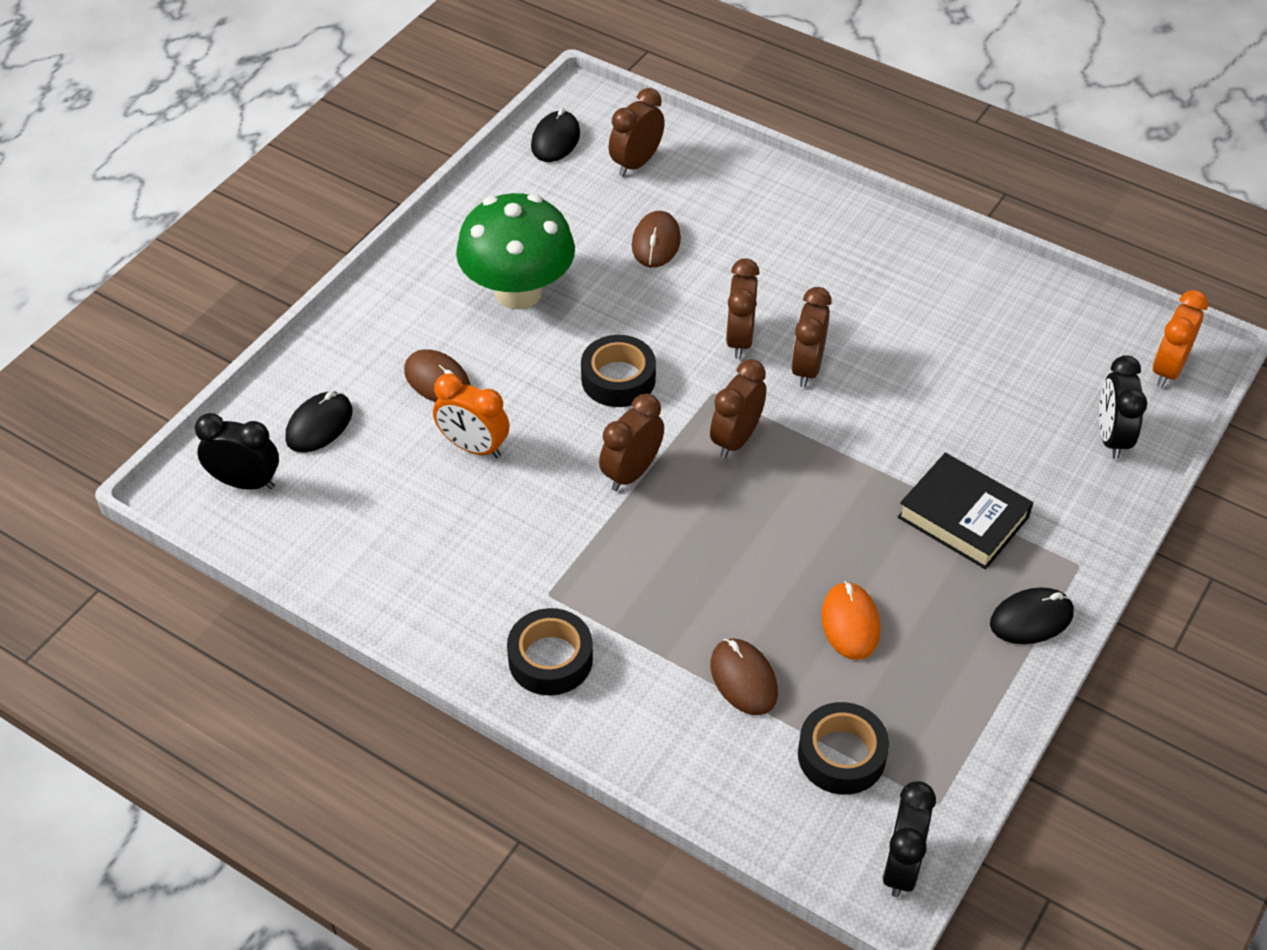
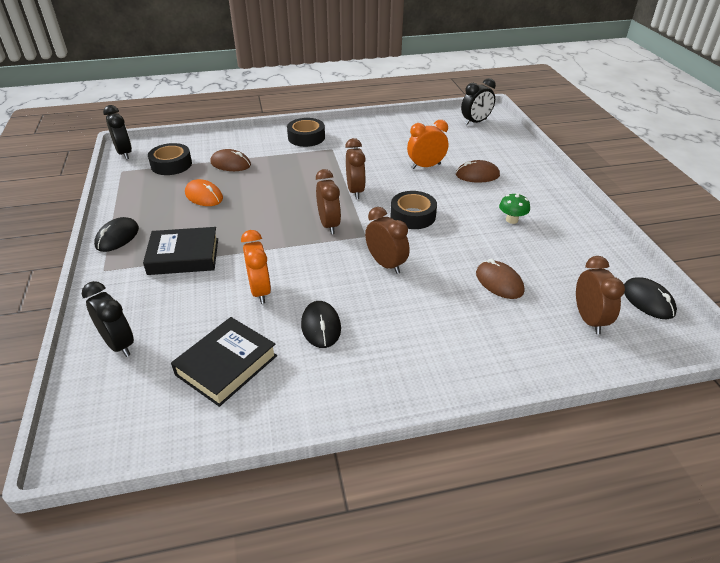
camera: 135 degrees right, 10 degrees down
(319, 425) = (486, 143): black mouse -> black mouse (321, 326)
(518, 292) = (512, 220): green mushroom -> green mushroom, size x0.40
(807, 368) = (335, 273): brown clock -> none
(1015, 343) = (226, 365): none -> black book
(1167, 369) = (98, 420): orange clock -> orange clock (260, 291)

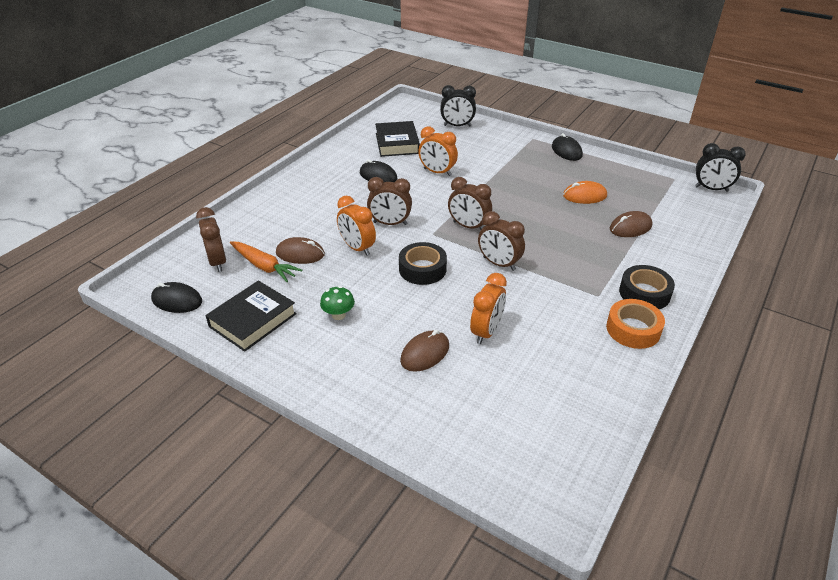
camera: 135 degrees right, 0 degrees up
(171, 164) = (662, 201): black tape -> none
(183, 256) = (511, 163): black book -> black book (253, 320)
(346, 131) = (633, 329): none -> orange tape
(442, 259) = (357, 248): none -> orange clock
(475, 122) = (539, 462): black clock -> none
(543, 289) = (264, 266): none -> orange carrot
(589, 320) = (217, 262): brown clock -> brown clock turned 150 degrees counterclockwise

